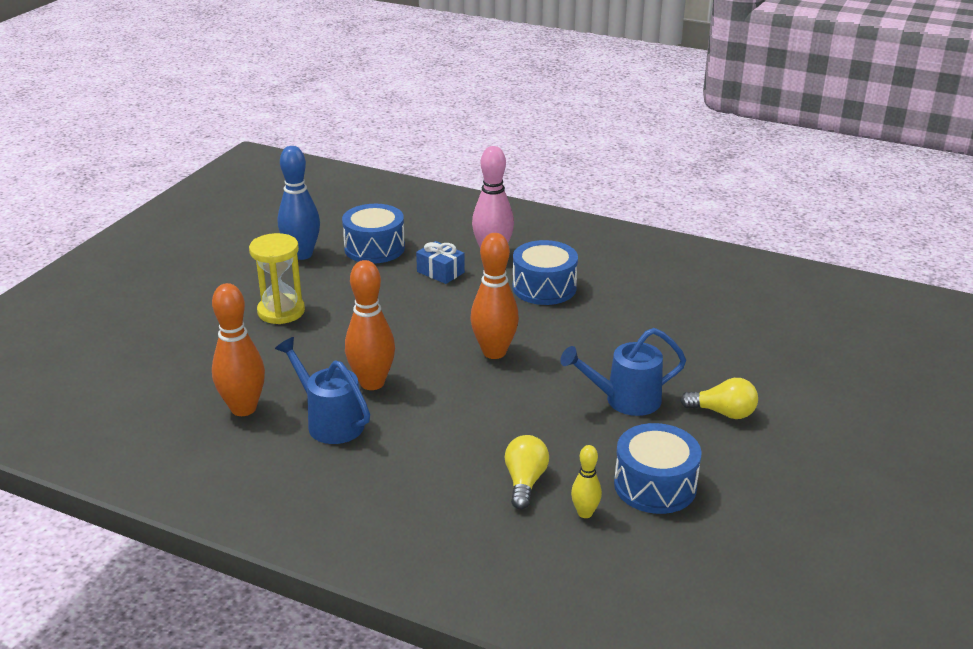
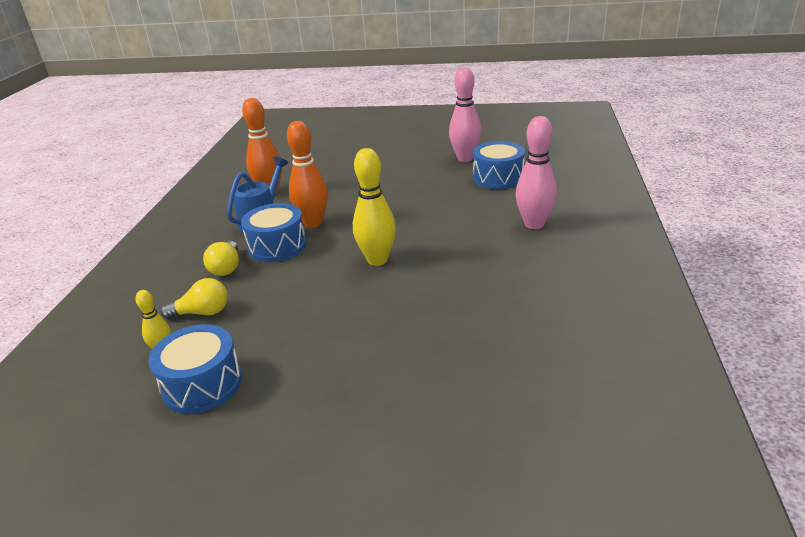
camera: 75 degrees right, 0 degrees up
(281, 311) = (386, 172): yellow hourglass -> none
(302, 254) = (465, 158): blue bowling pin -> pink bowling pin
(440, 272) = (484, 210): blue gift -> none
(494, 352) = (377, 260): orange bowling pin -> yellow bowling pin
(544, 287) = (499, 260): blue drum -> blue drum (277, 246)
(624, 400) = (331, 341): blue watering can -> none
(723, 412) = (331, 412): yellow light bulb -> yellow light bulb (226, 268)

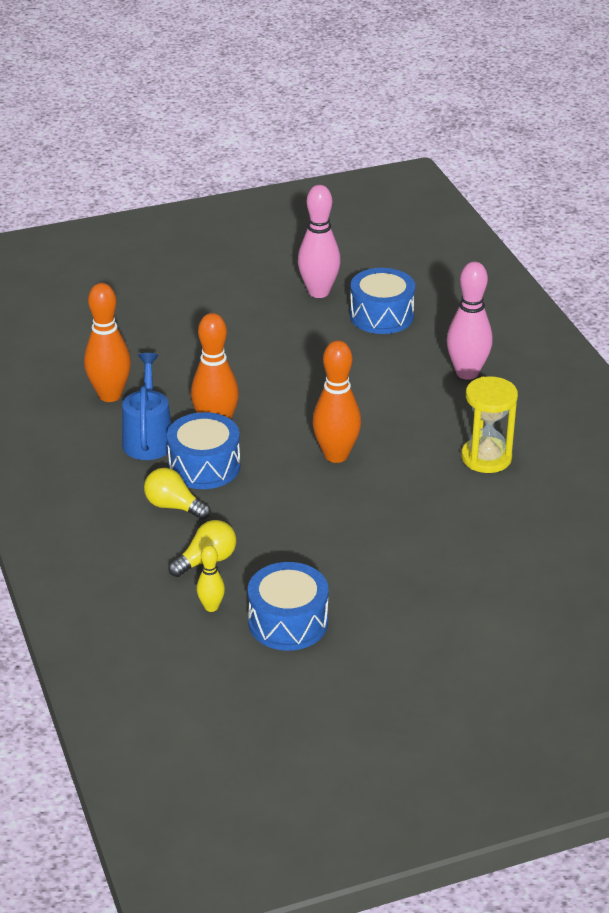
camera: 30 degrees left, 5 degrees up
(226, 268) = (174, 506): yellow light bulb -> yellow light bulb turned 150 degrees clockwise
(377, 260) = (336, 455): yellow bowling pin -> orange bowling pin
(499, 290) = (486, 458): none -> yellow hourglass

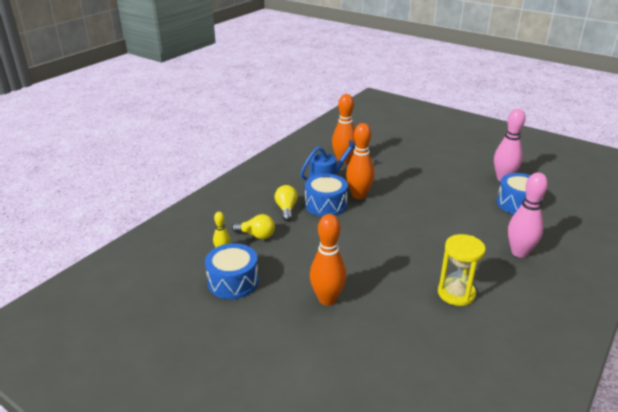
camera: 55 degrees right, 5 degrees down
(336, 455) = (385, 239): orange bowling pin -> orange bowling pin (327, 299)

